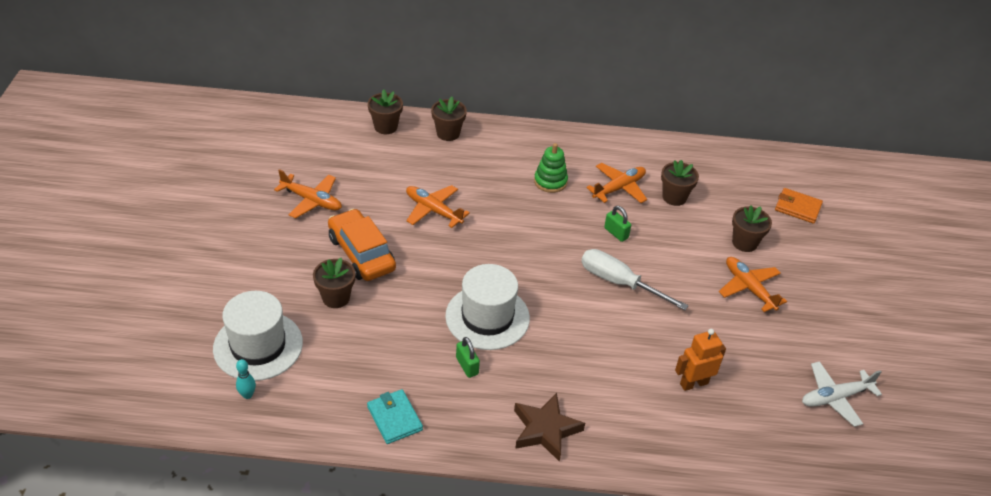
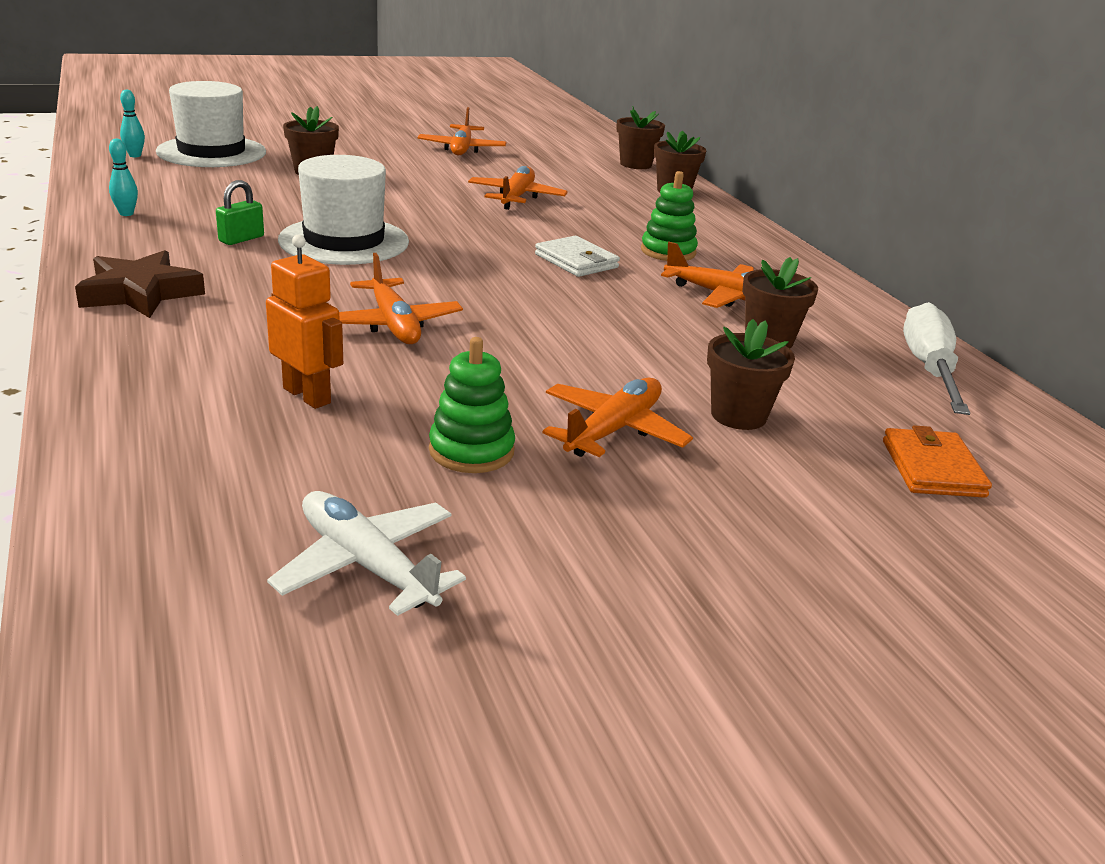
camera: 65 degrees right, 15 degrees down
(361, 253) = (398, 175): orange car -> none
(394, 418) = (126, 214): turquoise wallet -> turquoise bowling pin
(553, 225) = (576, 261): none -> white wallet
(616, 233) = (615, 303): green padlock -> none
(619, 282) = (501, 315): white screwdriver -> white screwdriver (928, 368)
(620, 329) = (394, 324): none -> orange plane
(757, 340) = (471, 451): none -> green stacking toy

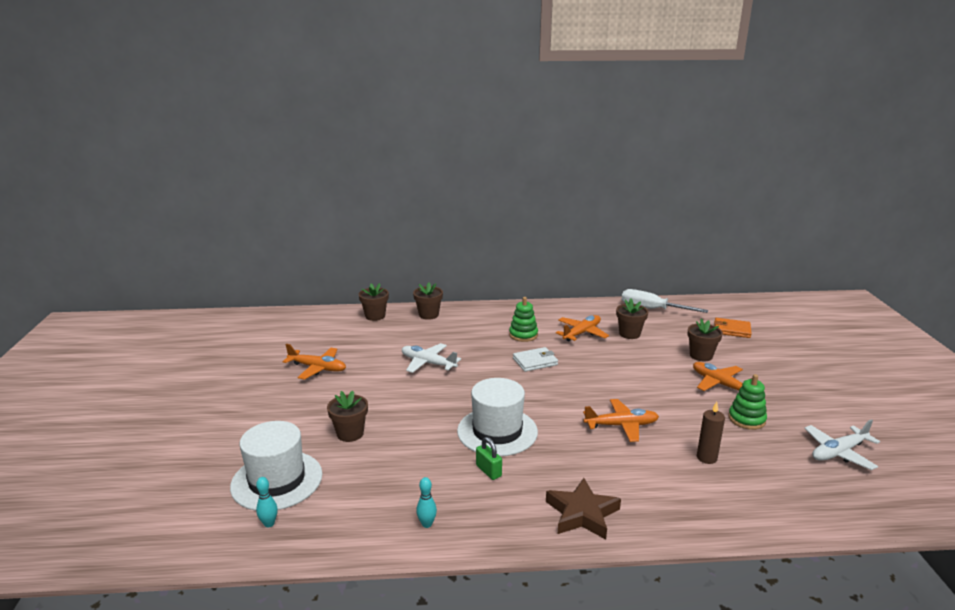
camera: 70 degrees left, 5 degrees down
(307, 395) = (706, 458): orange robot -> brown candle
(516, 197) = (428, 363): orange plane -> white plane

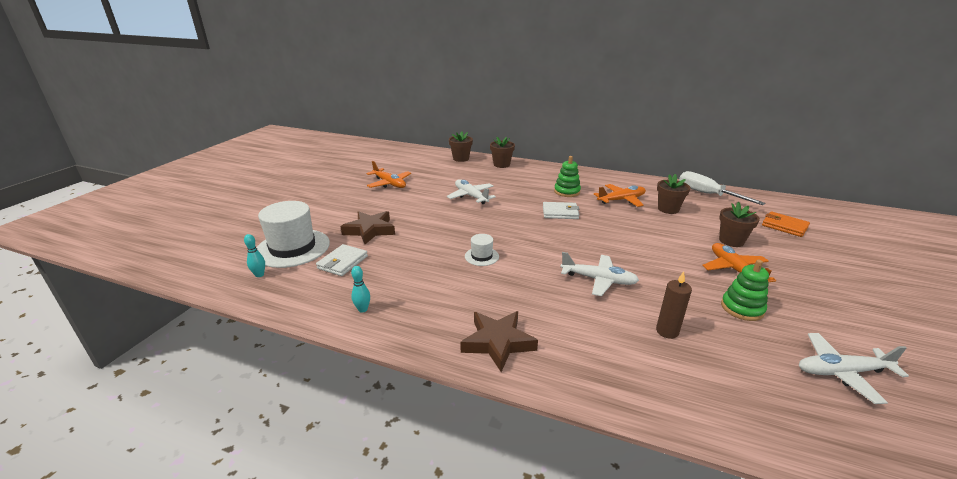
camera: 25 degrees right, 5 degrees up
(350, 433) = (370, 230): brown flower pot -> brown star
(355, 480) = (342, 262): none -> white wallet
(488, 471) = (447, 284): green padlock -> none
(497, 431) = (481, 256): white hat -> white hat, size x0.47
(621, 425) = (599, 280): orange plane -> white plane

